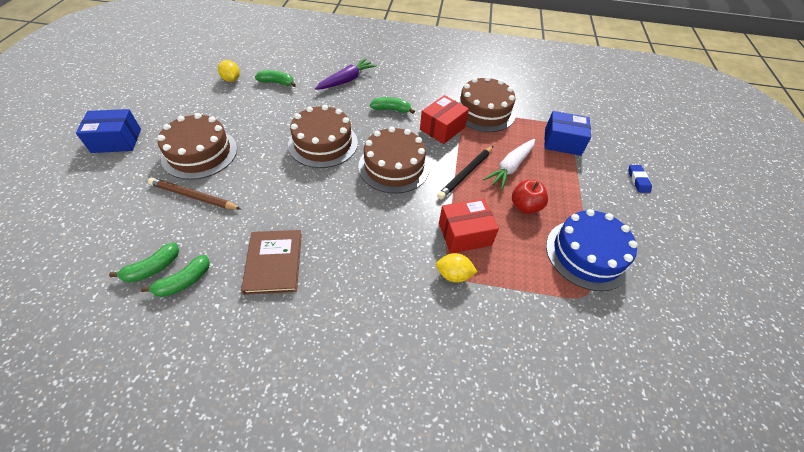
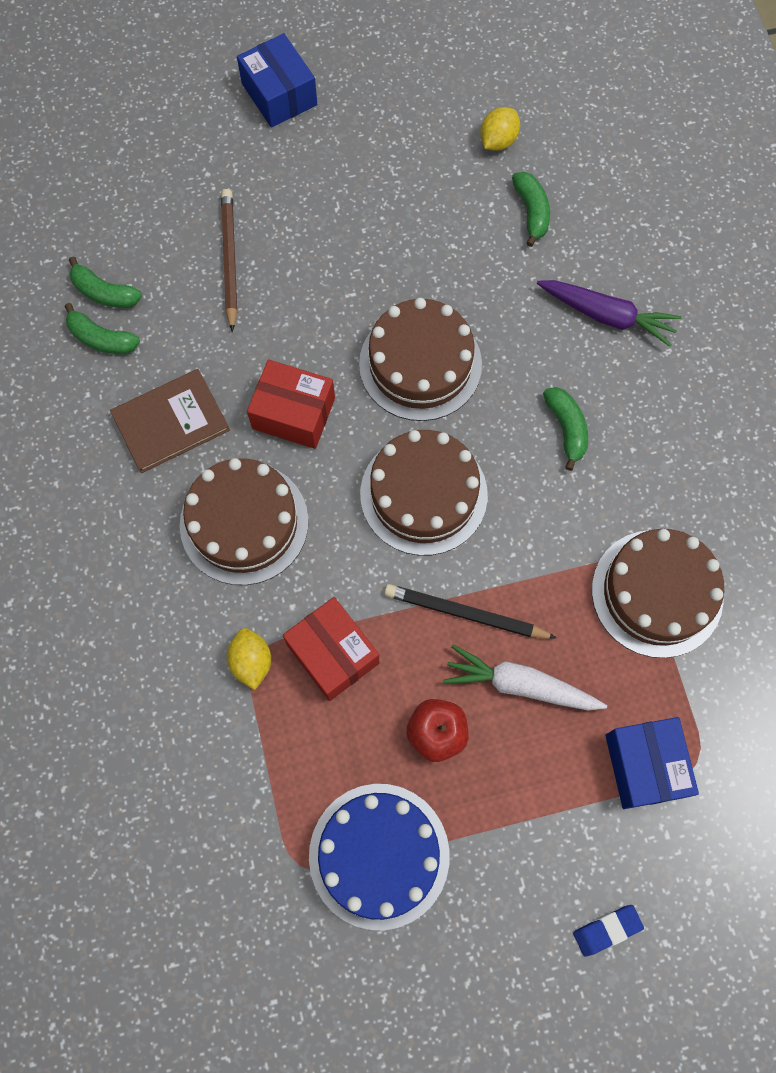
camera: 70 degrees right, 20 degrees up
(200, 153) = (310, 212): brown cake -> brown cake (244, 523)
(442, 128) = (562, 535): red box -> red box (293, 413)

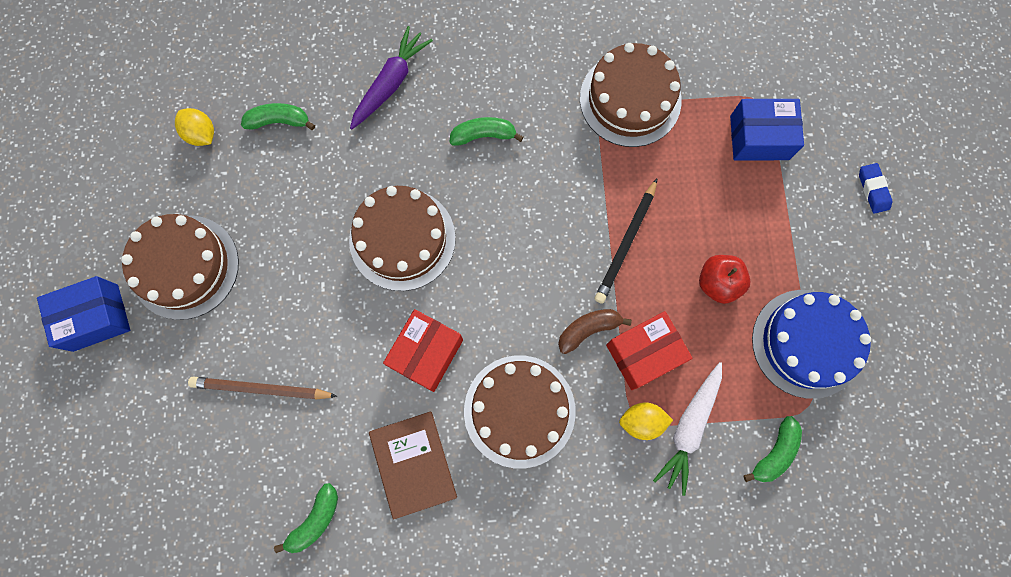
camera: 80 degrees left, 5 degrees up
(104, 293) = (267, 512): green banana -> green banana (774, 452)
(350, 585) = (588, 329): none -> brown banana
(423, 494) = (520, 257): brown cake -> brown cake (185, 267)
(520, 684) = (688, 213): white carrot -> white carrot (689, 427)

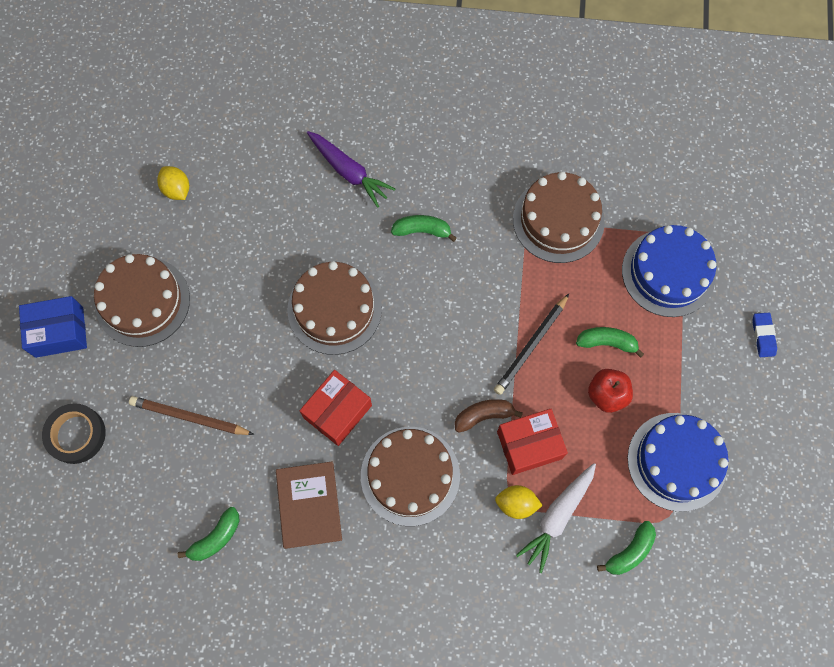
camera: 10 degrees right, 5 degrees down
(135, 431) = (76, 435): none -> black tape
(279, 121) = (245, 189): green banana -> green banana (607, 342)
(391, 83) = (349, 172): purple carrot -> purple carrot turned 90 degrees clockwise
(759, 137) = (668, 272): blue box -> blue cake

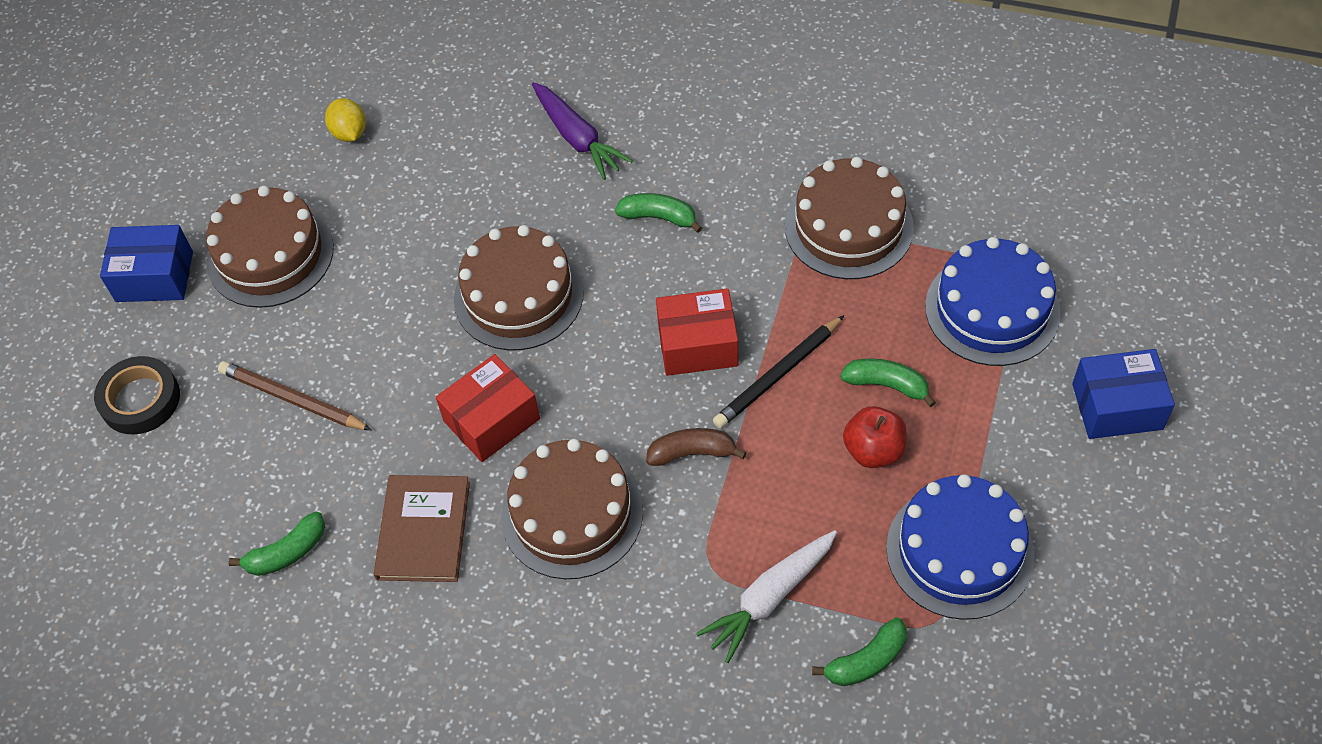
camera: 15 degrees right, 15 degrees down
(516, 504) = (714, 572): yellow lemon -> none
(529, 445) = (749, 499): red box -> red box (697, 345)
(763, 336) = (1117, 406): blue eraser -> blue box

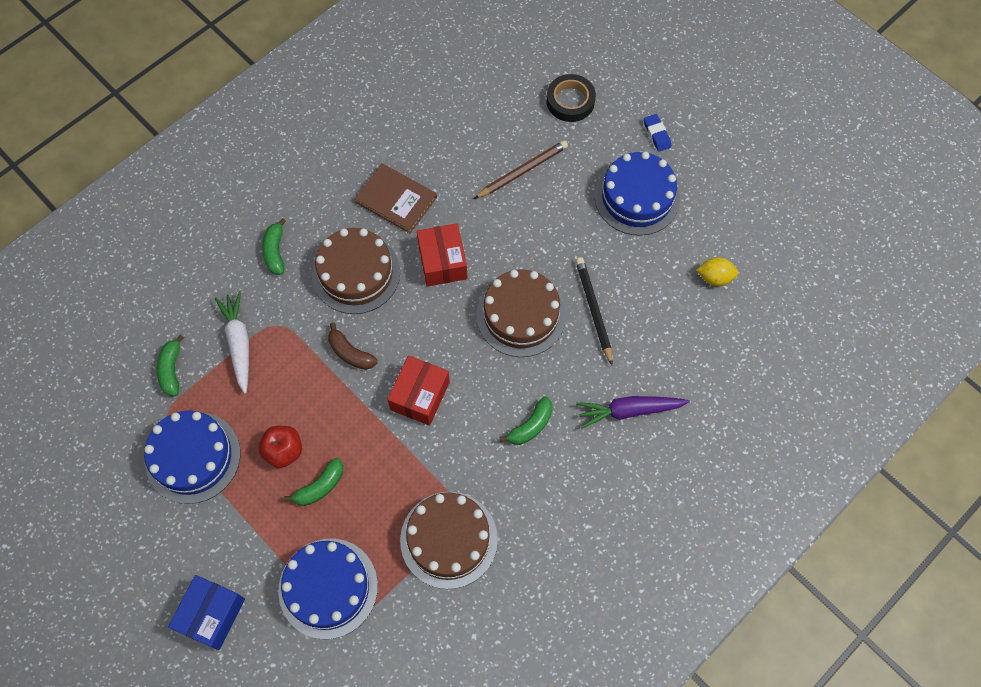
camera: 115 degrees right, 10 degrees up
(154, 277) = (656, 134): blue box -> blue eraser
(270, 255) = (637, 197): brown cake -> blue cake
(287, 552) = (426, 134): green banana -> green banana (275, 252)
(692, 453) = (350, 353): brown banana -> brown banana turned 105 degrees clockwise
(778, 375) = (369, 428): black pencil -> black pencil (593, 310)

